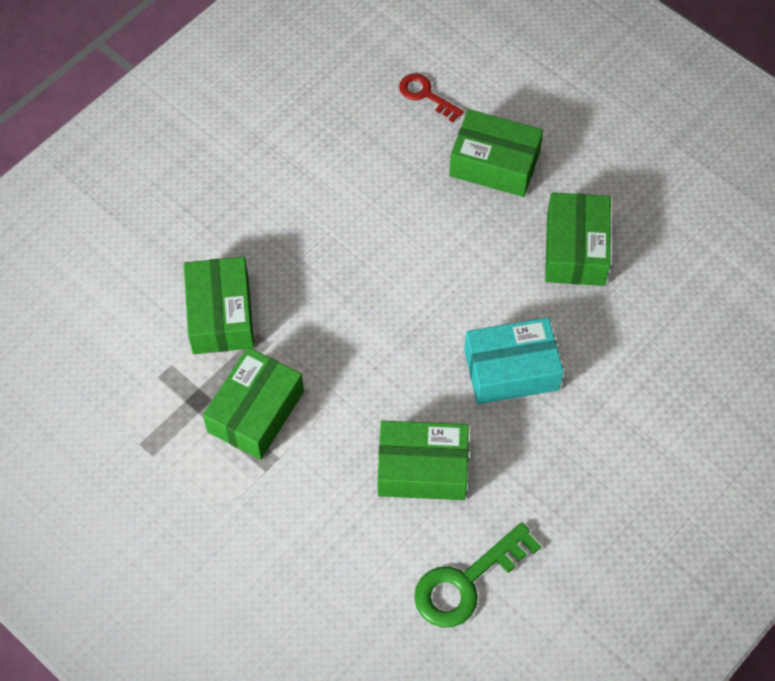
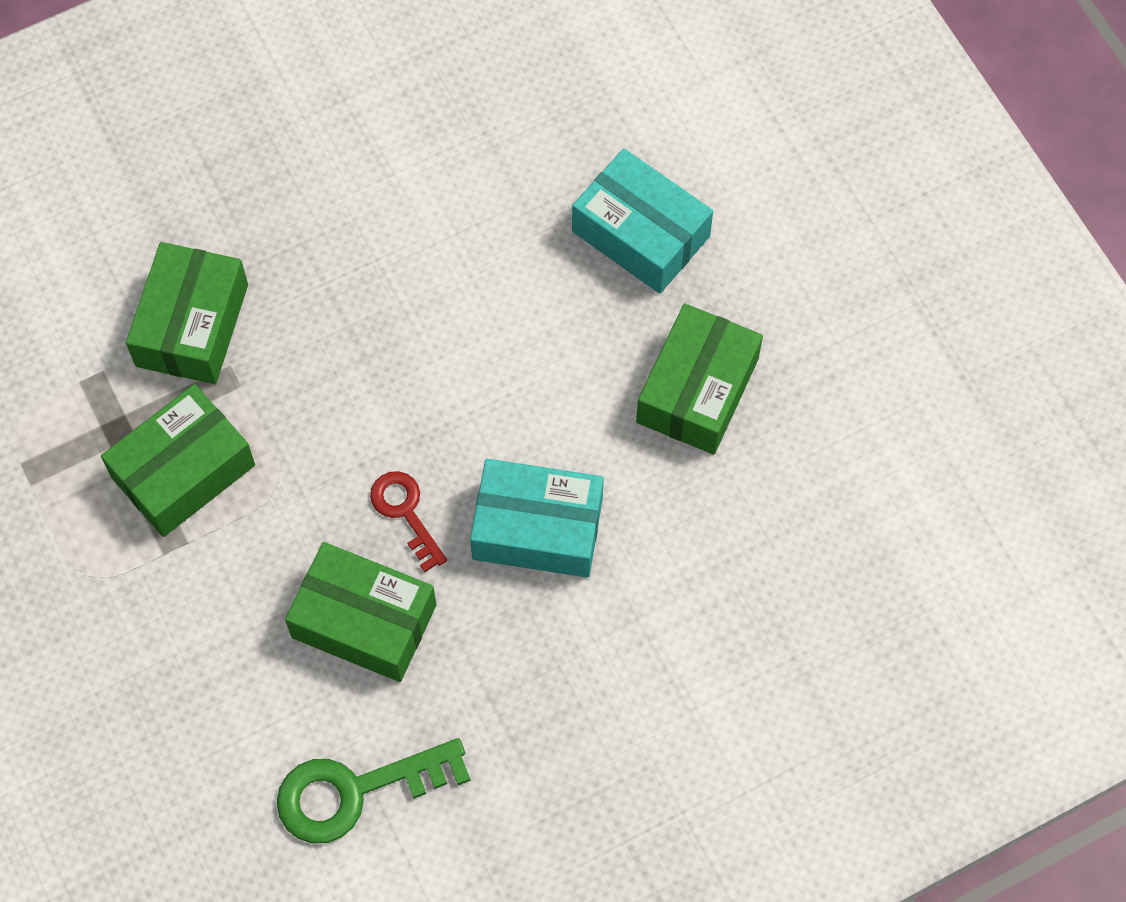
camera: 20 degrees right, 5 degrees up
(425, 95) = (589, 105): red key -> red key (405, 512)
(494, 163) = (641, 234): green box -> turquoise box

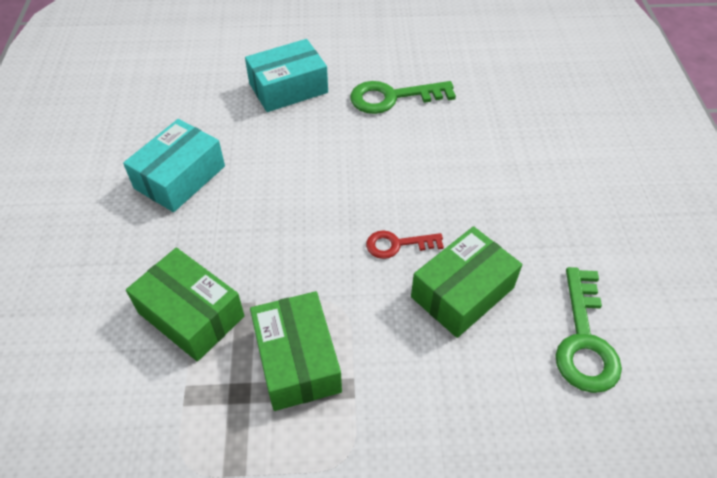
camera: 65 degrees left, 15 degrees down
(537, 528) = (440, 187): turquoise box -> turquoise box (180, 177)
(697, 390) = (392, 97): green box -> green key

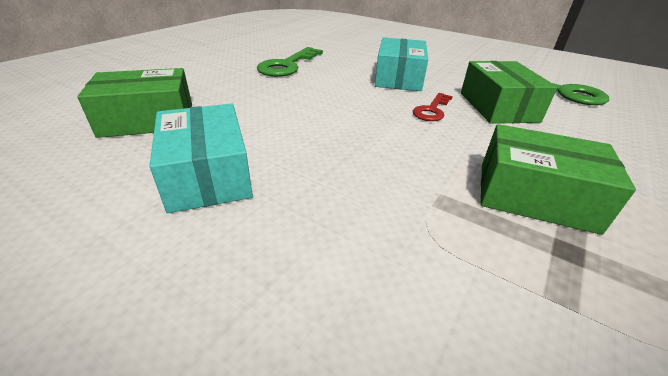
camera: 55 degrees left, 15 degrees down
(191, 314) = (425, 244): green box -> green box (148, 120)
(288, 88) = (204, 88): turquoise box -> turquoise box (398, 78)

